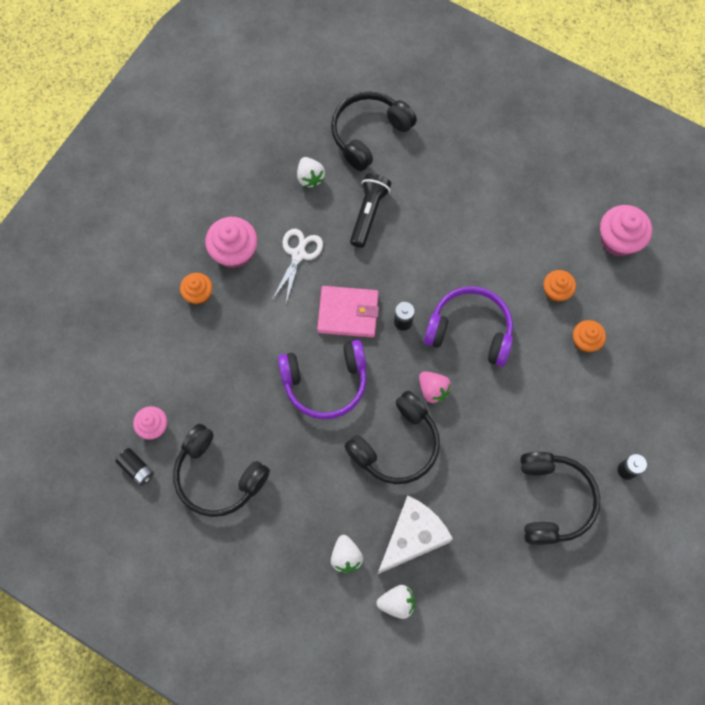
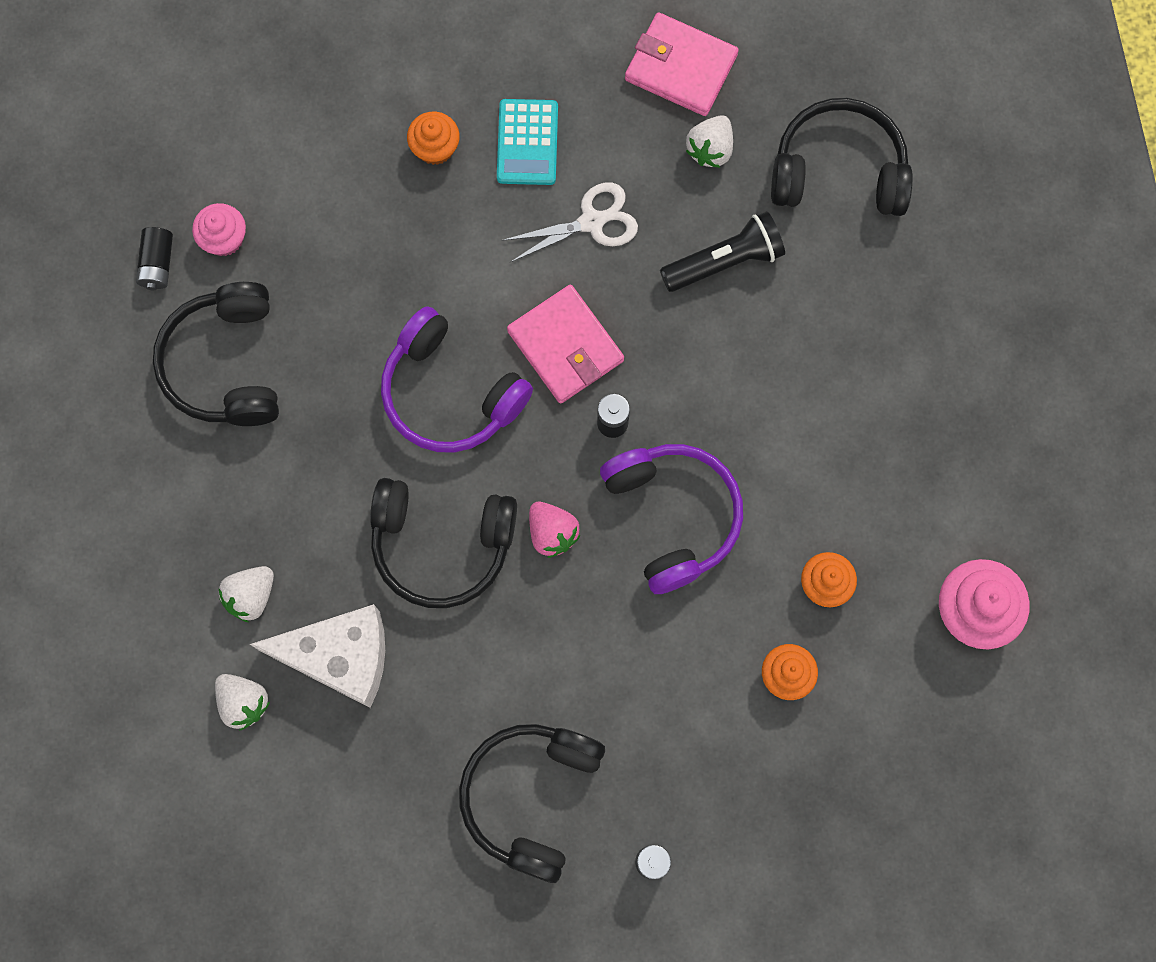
camera: 50 degrees right, 5 degrees up
(234, 252) = (527, 142): pink cupcake -> turquoise calculator
(260, 159) = (680, 67): none -> pink wallet
(433, 390) = (552, 533): pink strawberry -> pink strawberry turned 45 degrees counterclockwise
(553, 500) = (531, 796): black headphones -> black headphones turned 150 degrees clockwise

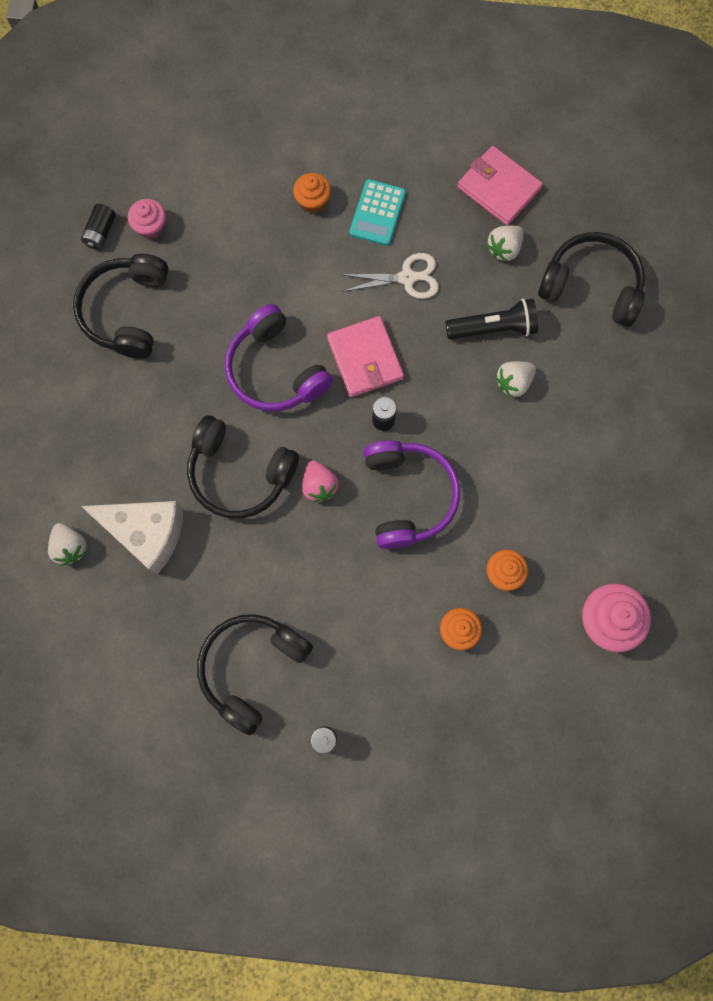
camera: 15 degrees right, 0 degrees up
(251, 596) = (97, 474): white strawberry -> white strawberry (513, 382)

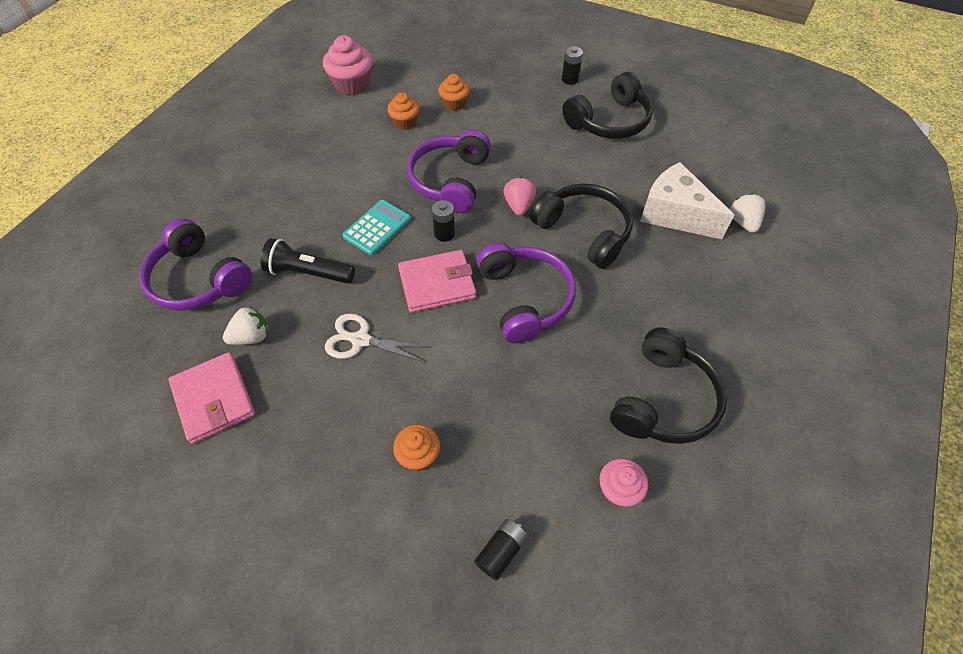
camera: 160 degrees left, 20 degrees down
(101, 232) = (682, 503): black battery -> black battery (501, 551)
(365, 358) = (437, 283): pink wallet -> pink wallet turned 75 degrees clockwise
(377, 213) = (355, 416): turquoise calculator -> turquoise calculator (377, 228)
(513, 382) = (319, 228): white strawberry -> none
(591, 286) = (199, 279): black headphones -> purple headphones

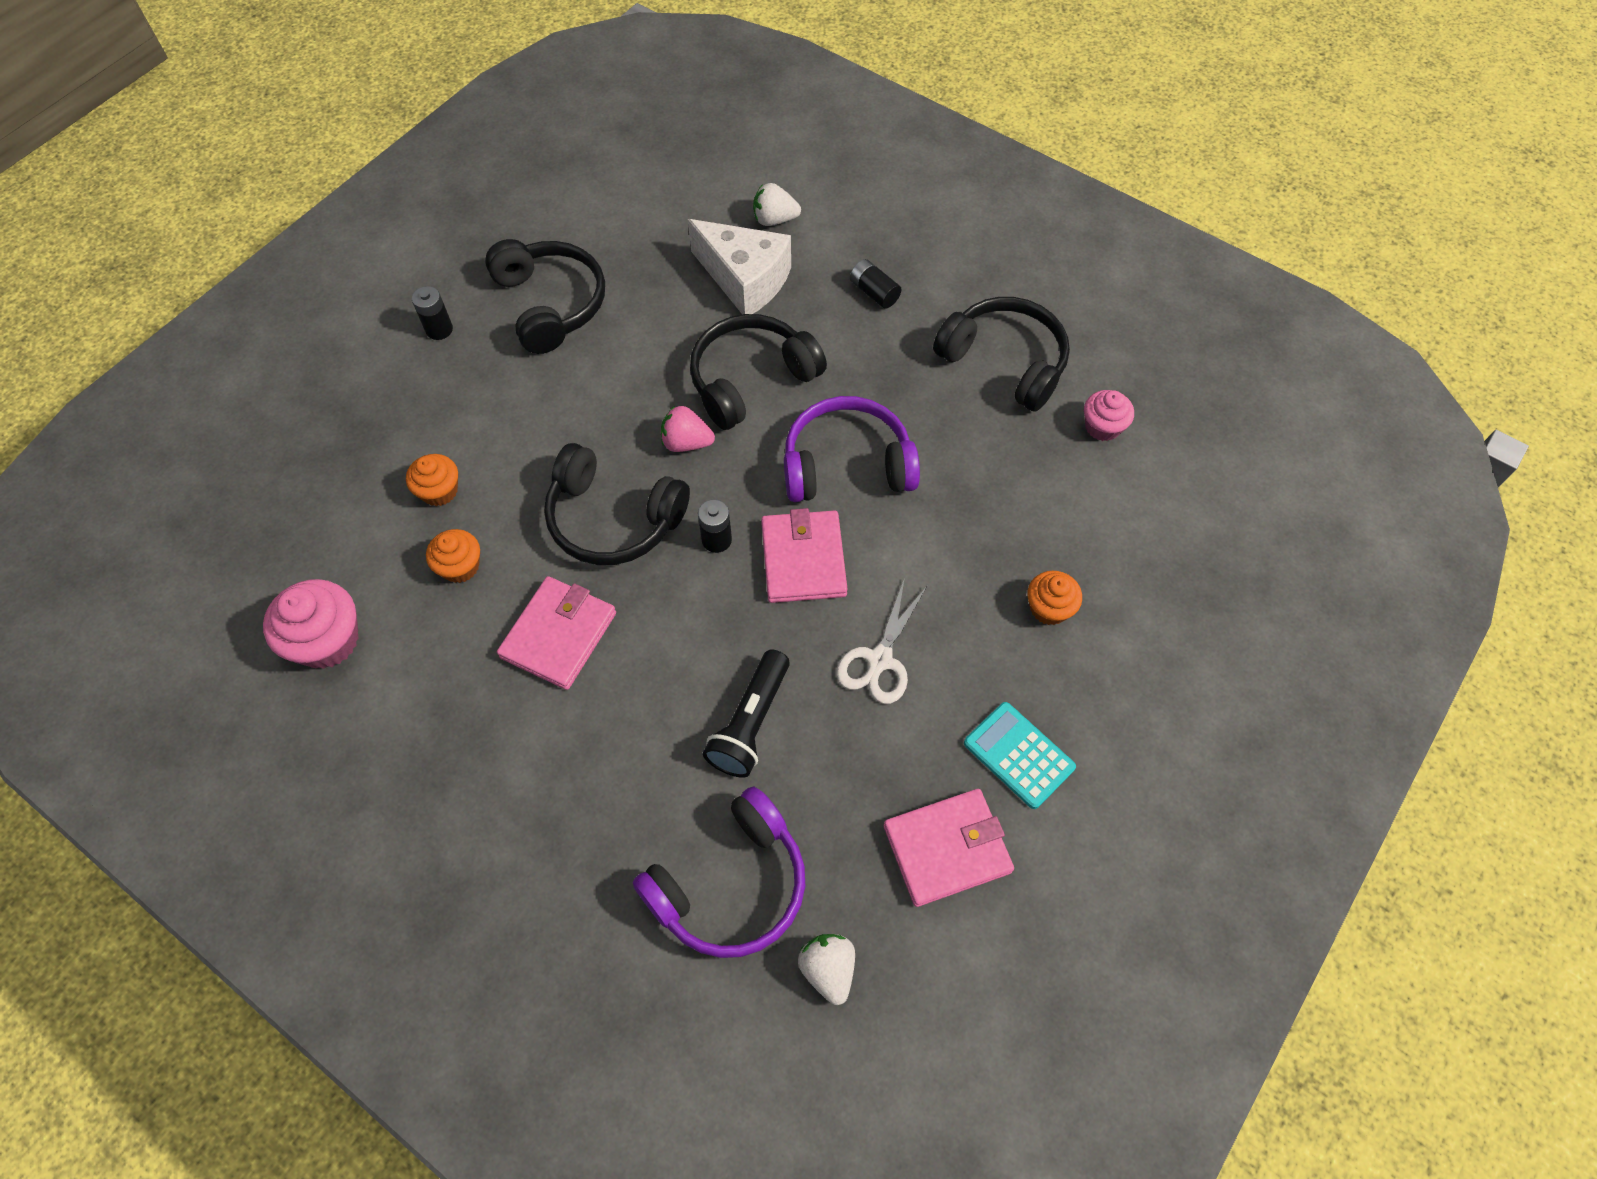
camera: 80 degrees left, 5 degrees up
(251, 337) = (852, 802): white strawberry -> white strawberry (828, 969)
(364, 171) = (558, 635): none -> pink wallet
(377, 228) = (684, 625): turquoise calculator -> turquoise calculator (1018, 755)
(450, 180) = (613, 519): purple headphones -> black headphones
(501, 551) = (1161, 542): black battery -> black battery (874, 292)
(674, 214) = (745, 280): white cheese -> white cheese turned 105 degrees counterclockwise

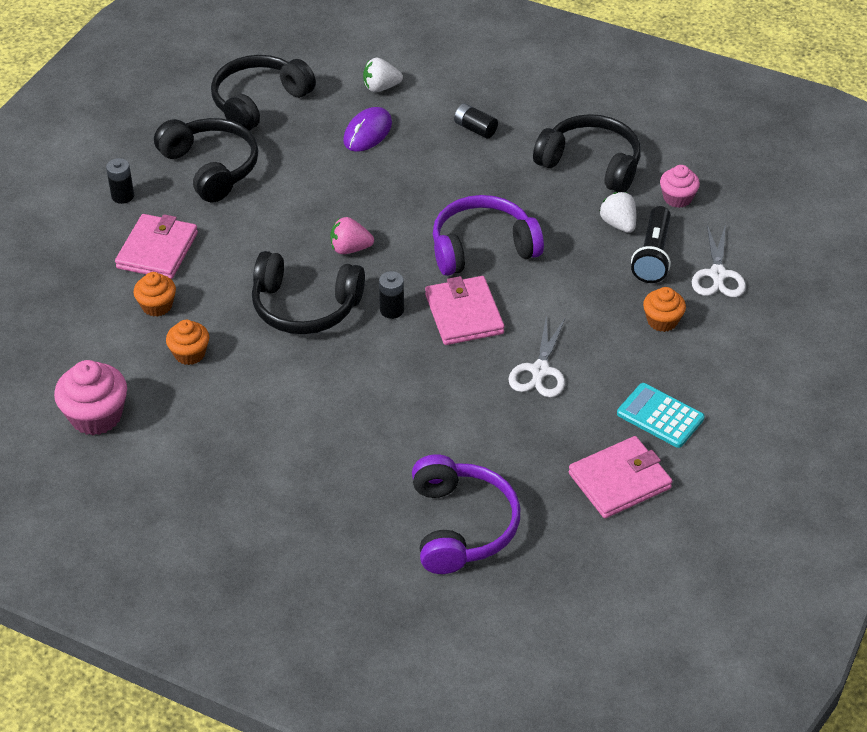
camera: 10 degrees left, 15 degrees down
(558, 635) = (283, 388): pink wallet -> pink wallet (157, 250)
(730, 885) = (461, 526): purple headphones -> purple headphones turned 45 degrees counterclockwise
(745, 280) = (367, 132): white cheese -> purple mouse
(750, 723) = (450, 424): black flashlight -> black flashlight (653, 255)
(751, 380) = (391, 200): black headphones -> black headphones (259, 102)
(828, 969) = (548, 566): white strawberry -> white strawberry (618, 224)
(1132, 548) = (717, 274): none -> white scissors

